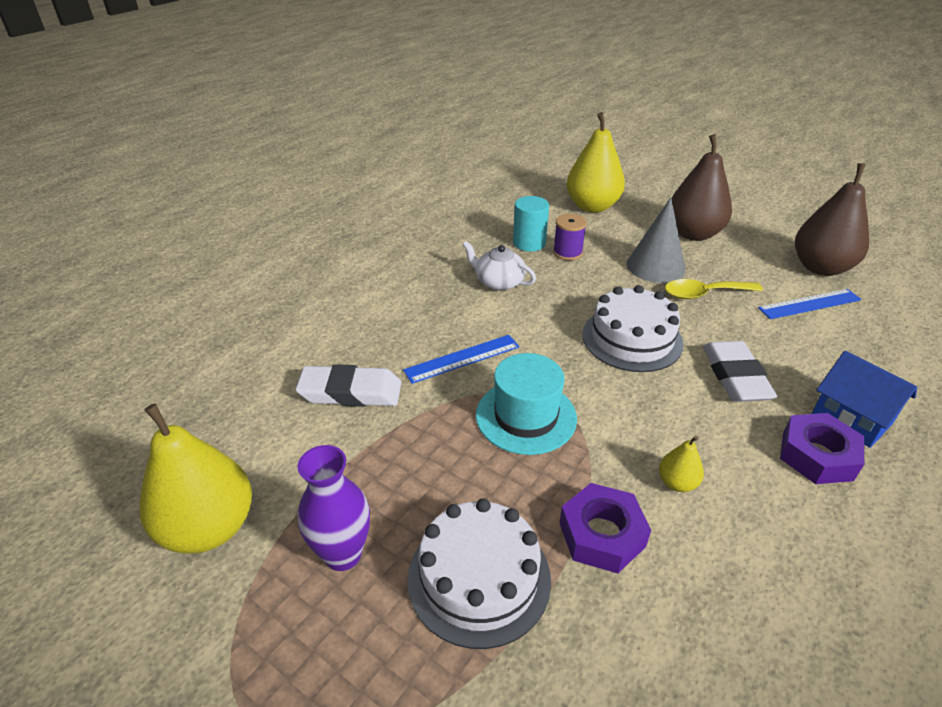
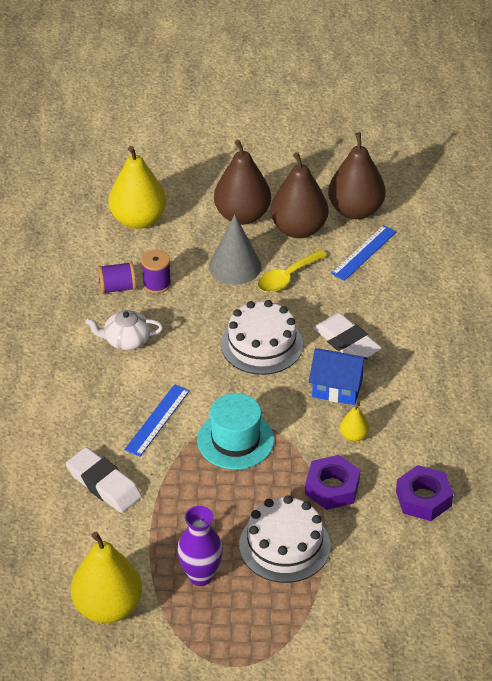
camera: 35 degrees left, 5 degrees up
(350, 392) = (104, 484): white eraser -> white eraser turned 75 degrees clockwise
(529, 243) = (117, 288): turquoise cylinder -> purple spool
(745, 261) = (298, 229): none -> brown pear
(817, 455) = (421, 377): purple nut -> purple nut (423, 498)
(851, 419) = (429, 340): blue house -> blue house (337, 388)

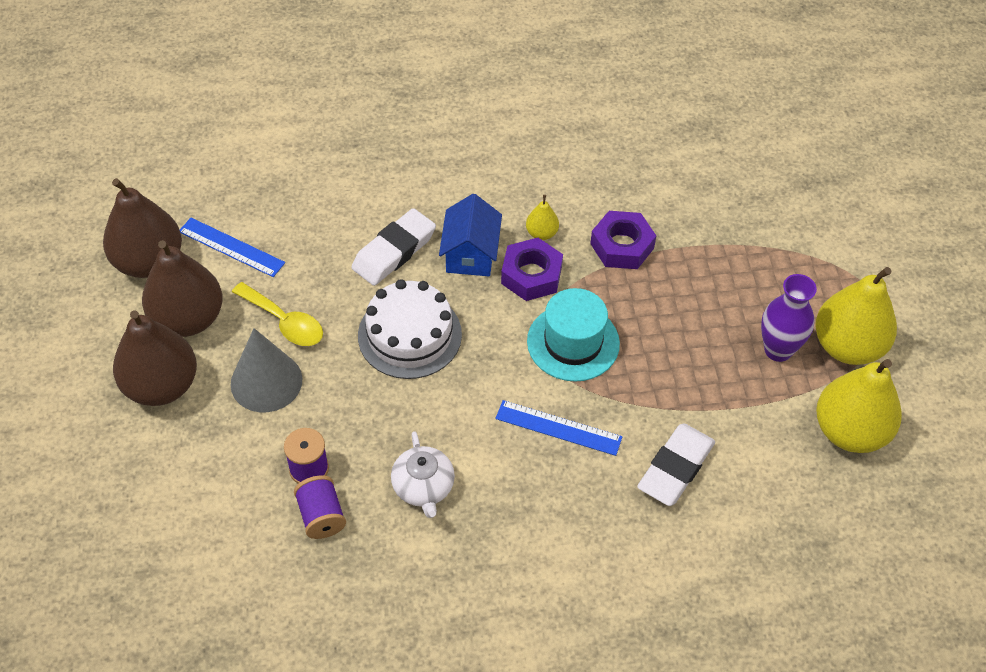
camera: 100 degrees left, 10 degrees up
(138, 220) = (173, 515): yellow pear -> yellow pear (847, 346)
(284, 545) = (713, 279): white cake -> none
(423, 498) = (616, 169): purple nut -> purple nut (531, 275)

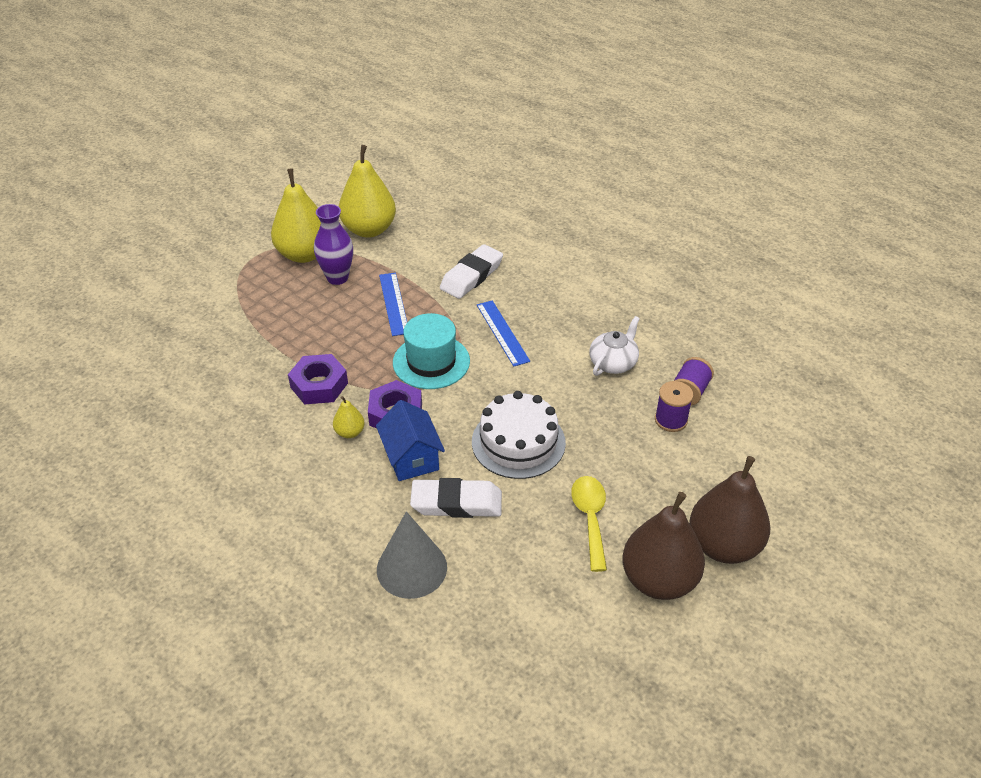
camera: 130 degrees left, 10 degrees down
(149, 262) = (646, 658): brown pear -> none
(231, 247) = (567, 612): blue ruler -> blue ruler (393, 303)
(266, 381) = (645, 489): grey cone -> grey cone (411, 568)
(470, 254) = (411, 458): blue house -> blue house turned 75 degrees counterclockwise
(675, 468) = (471, 276): white eraser -> white eraser turned 45 degrees counterclockwise

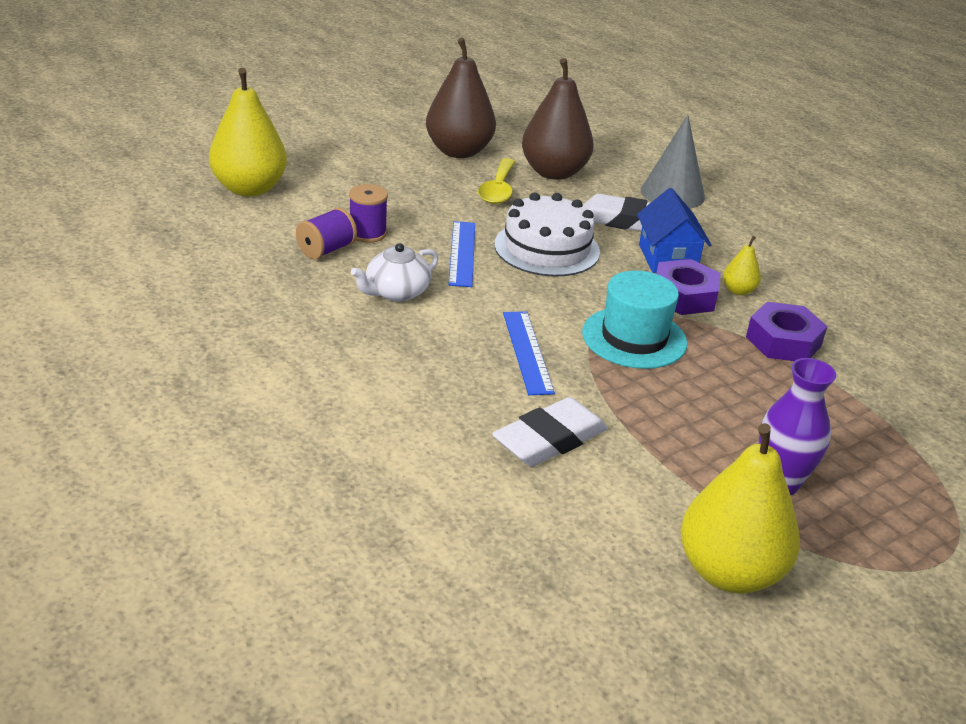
camera: 170 degrees left, 10 degrees down
(304, 254) = (849, 543): yellow pear -> yellow pear (249, 189)
(393, 303) = (683, 422): blue ruler -> blue ruler (462, 253)
(723, 545) = (388, 156): brown pear -> brown pear (554, 172)

